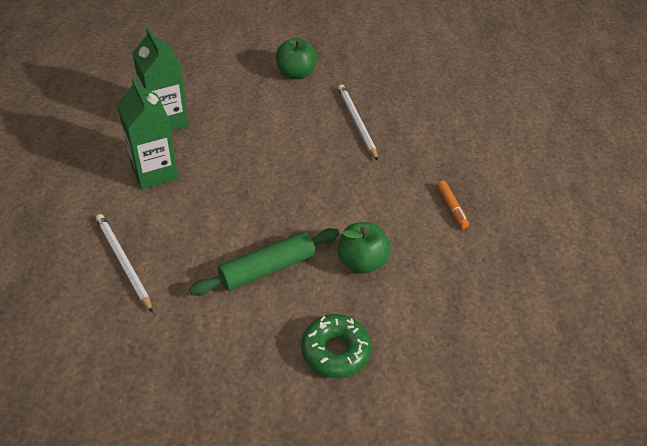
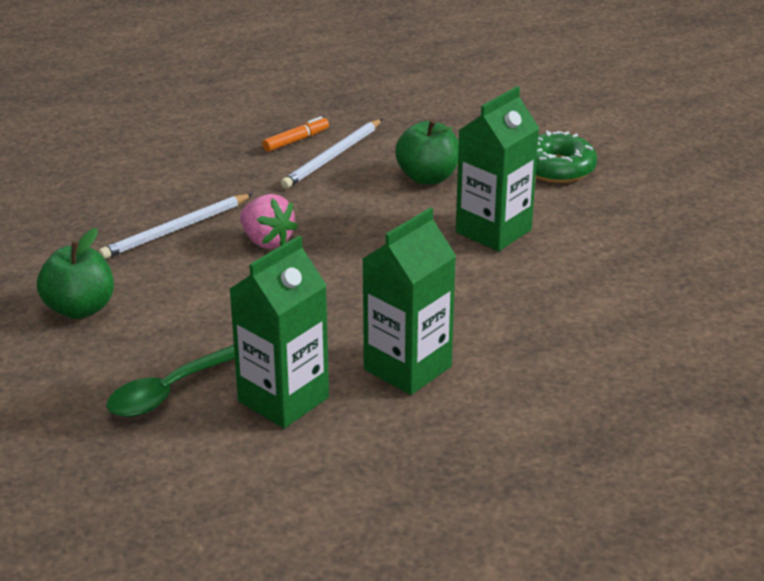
camera: 110 degrees left, 15 degrees down
(123, 262) = (583, 333): white pencil -> white pencil (332, 157)
(203, 85) = (167, 392): none -> green spoon
(267, 268) = (493, 231): green rolling pin -> green carton
(321, 155) = (266, 241): none -> pink strawberry

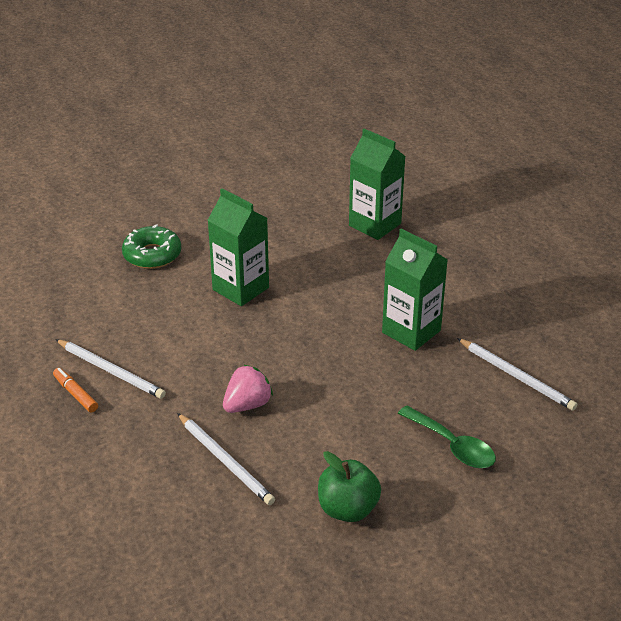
camera: 90 degrees left, 5 degrees up
(283, 399) = (453, 387): green carton -> green carton (375, 225)
(301, 463) = (516, 376): none -> white pencil
(427, 177) = (156, 318): green apple -> none

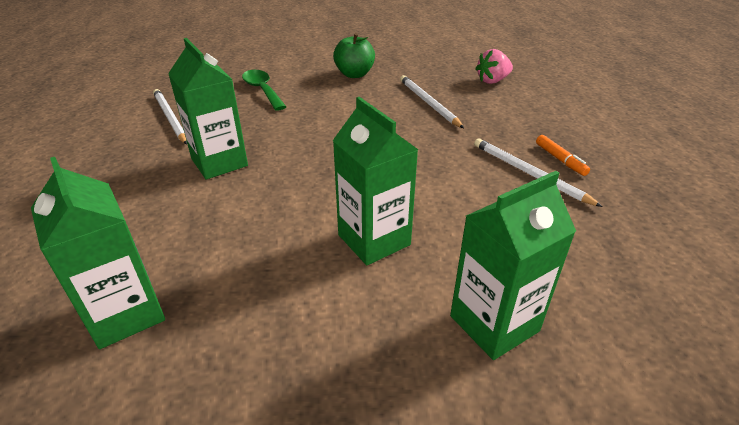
camera: 165 degrees left, 0 degrees up
(152, 255) = (494, 323): green donut -> green carton
(247, 405) = (402, 131): pink strawberry -> pink strawberry (492, 81)

